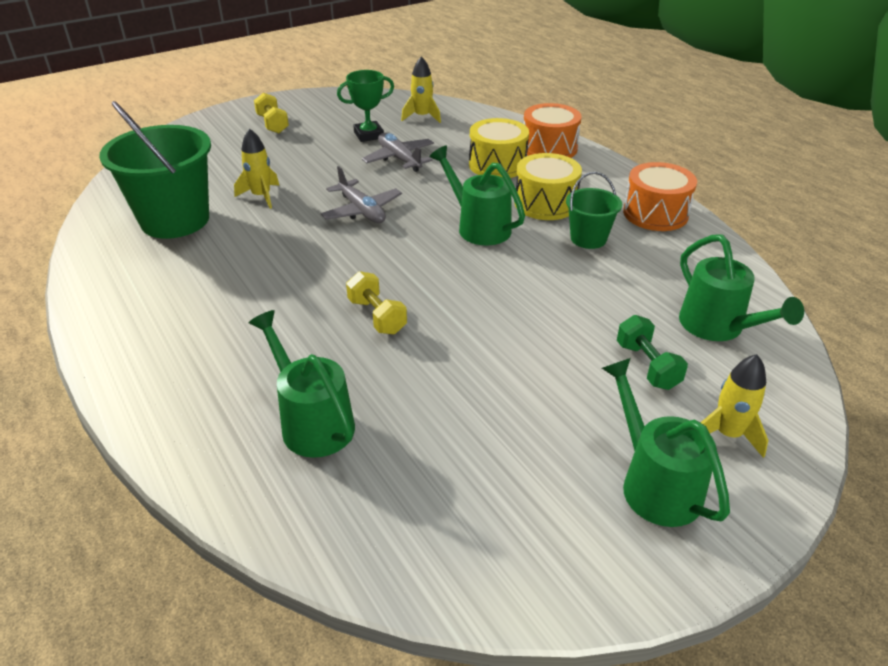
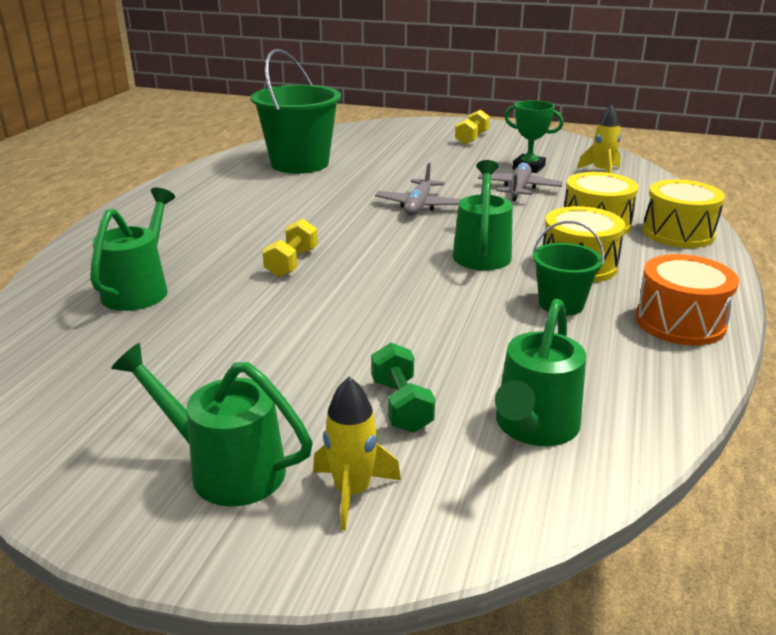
camera: 50 degrees right, 10 degrees down
(261, 196) = (374, 172): yellow rocket -> none
(549, 148) = (678, 233): orange drum -> yellow drum
(647, 366) = (401, 405): green dumbbell -> green dumbbell turned 45 degrees counterclockwise
(654, 483) = (225, 468): green watering can -> green watering can turned 90 degrees counterclockwise

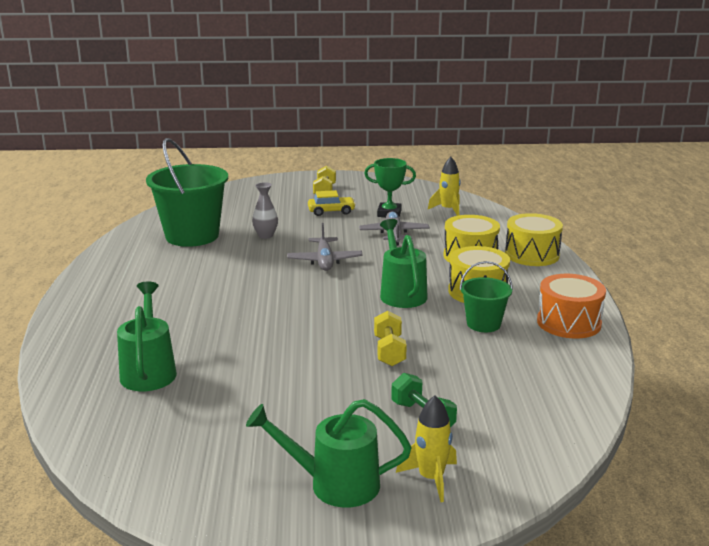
camera: 20 degrees left, 5 degrees down
(292, 263) = (258, 326): yellow dumbbell -> yellow dumbbell (389, 351)
(375, 173) = (265, 235): none -> grey vase
(464, 158) = (331, 211): none -> yellow car
(533, 428) = (518, 413): green watering can -> none

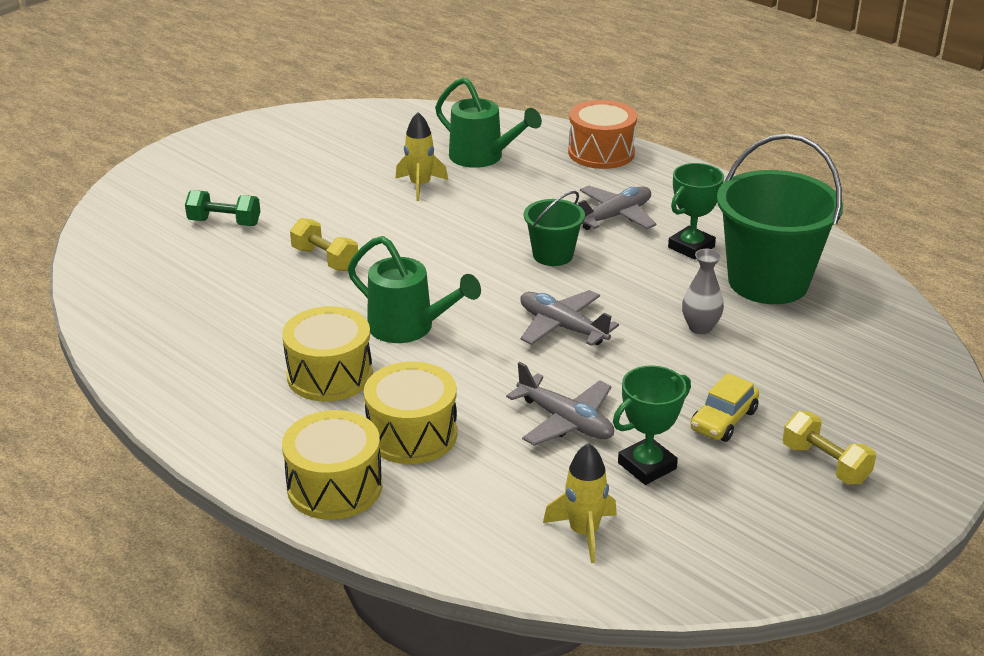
camera: 135 degrees right, 10 degrees up
(175, 292) = (615, 216): none -> grey plane
(182, 262) = (691, 247): none -> green trophy
(333, 484) = (232, 161): green watering can -> none
(431, 478) = (171, 190): yellow rocket -> yellow rocket (420, 186)
(483, 324) = (272, 333): green bucket -> green bucket (553, 255)
(568, 323) = (181, 382): orange drum -> orange drum (601, 152)

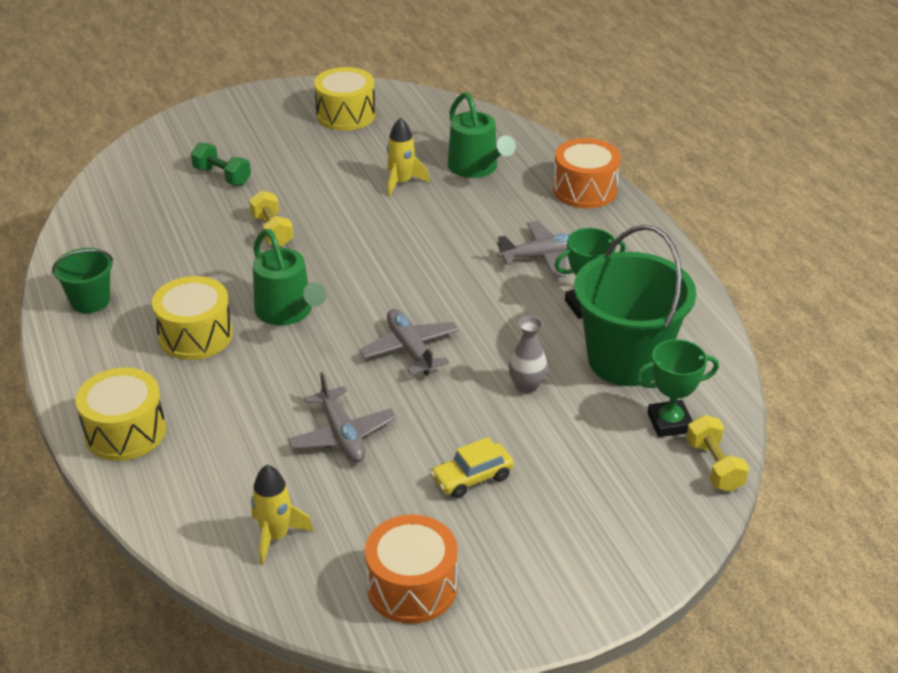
camera: 25 degrees right, 5 degrees up
(412, 434) = (215, 407): yellow drum -> yellow drum (346, 115)
(553, 255) = (458, 279): green bucket -> green bucket (90, 301)
(647, 466) = (373, 497): green trophy -> green trophy (669, 423)
(756, 532) = (412, 587): none -> orange drum
(825, 464) = (524, 547): yellow dumbbell -> yellow dumbbell (714, 466)

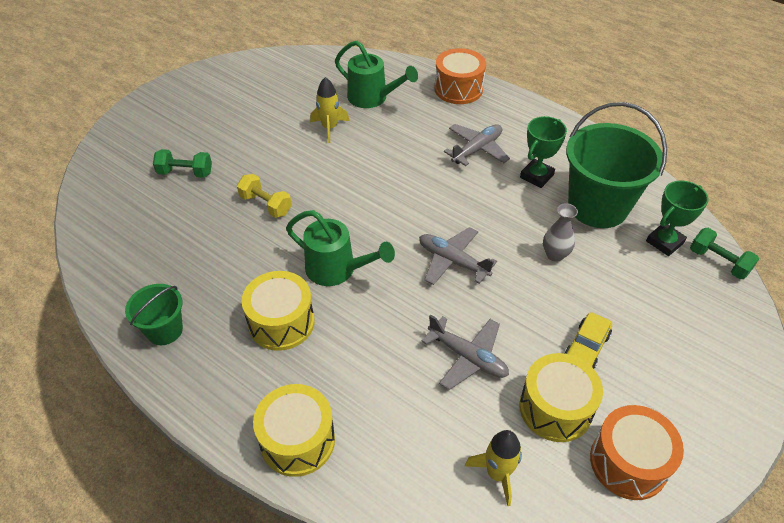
camera: 30 degrees left, 10 degrees up
(346, 115) = (241, 88): yellow drum -> yellow drum (555, 408)
(714, 466) = (718, 262): yellow dumbbell -> green dumbbell

